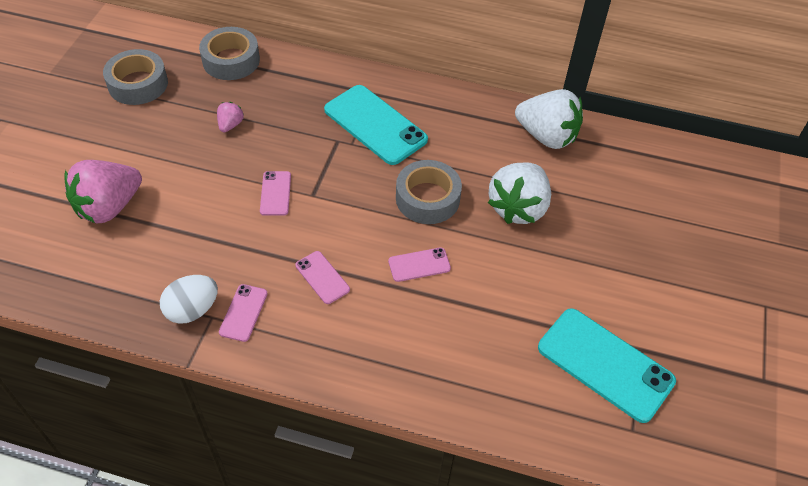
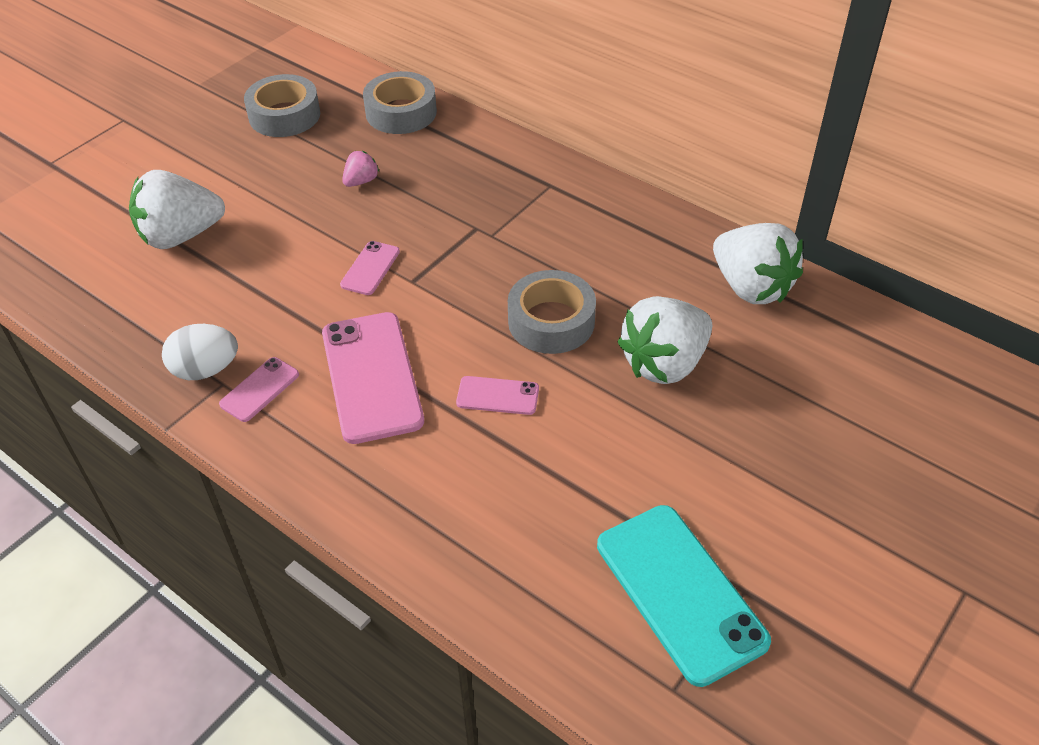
camera: 25 degrees right, 5 degrees down
(109, 207) = (181, 236): pink strawberry -> white strawberry
(322, 277) = (372, 377): pink phone -> pink phone, size x2.03
(375, 125) = (532, 221): turquoise phone -> none

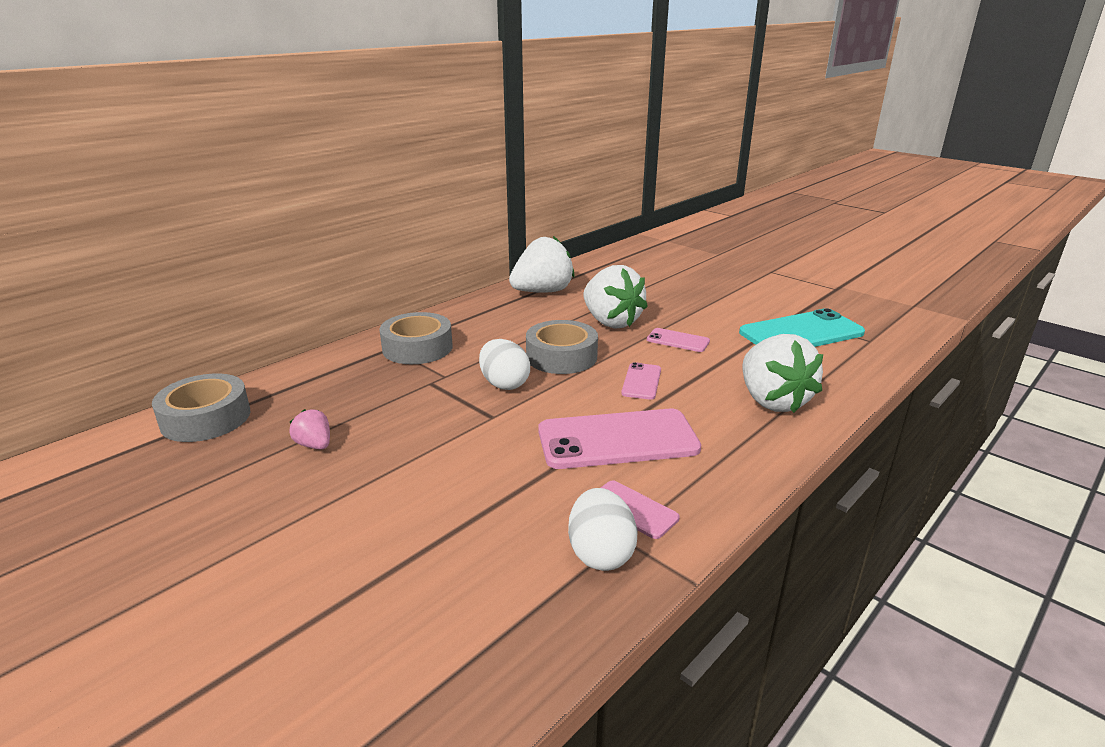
camera: 85 degrees left, 20 degrees down
(181, 236) = (332, 597): white strawberry -> white strawberry (772, 401)
(284, 115) = (121, 506): grey tape -> grey tape (417, 348)
(370, 268) = (465, 440): pink phone -> pink phone (678, 340)
(479, 281) = (504, 384): none -> white egg

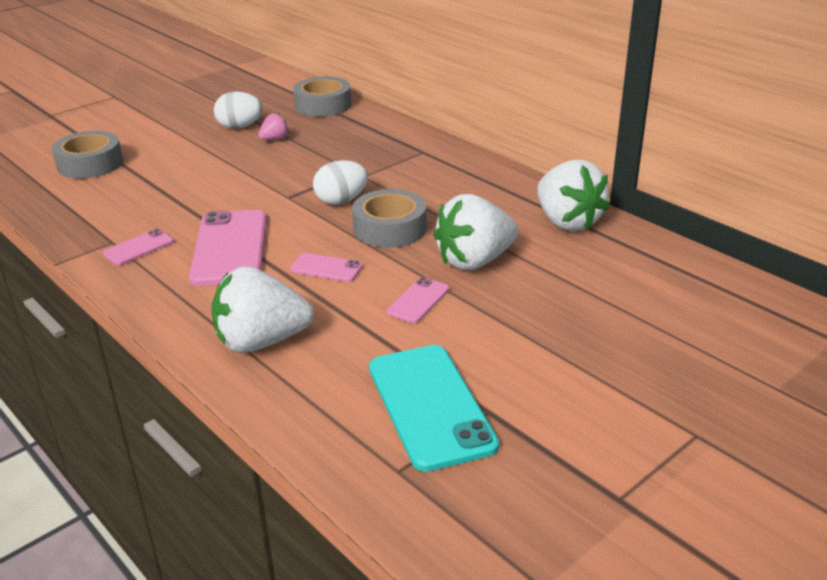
camera: 95 degrees right, 5 degrees up
(417, 348) = (420, 162): grey tape -> grey tape (90, 164)
(600, 553) = (103, 233): white egg -> white egg (240, 127)

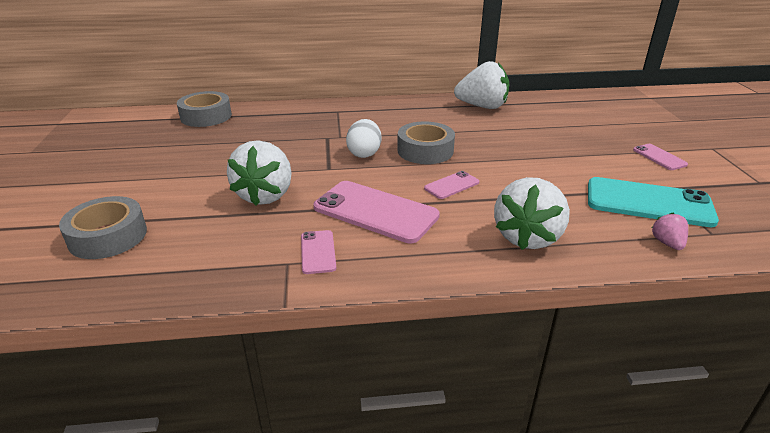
camera: 55 degrees left, 0 degrees up
(240, 127) = (178, 152): white egg -> none
(274, 139) = (227, 147): pink strawberry -> pink strawberry (667, 243)
(418, 301) = (526, 170): pink phone -> pink phone (659, 157)
(474, 261) = (497, 141): white strawberry -> white strawberry (265, 195)

